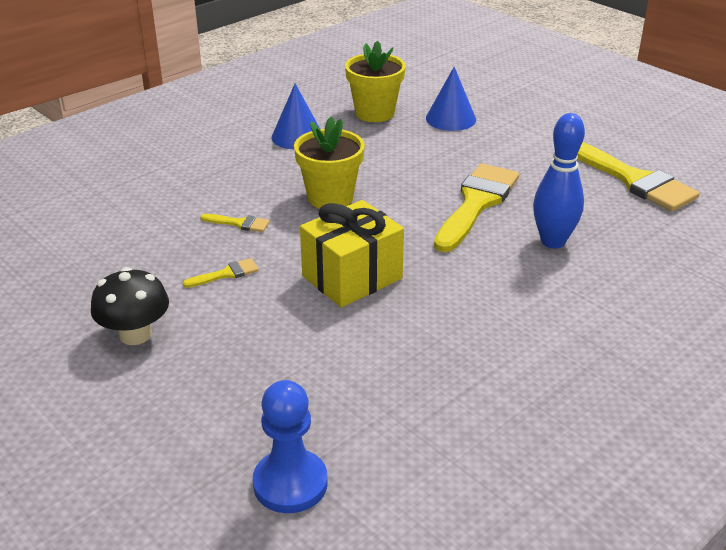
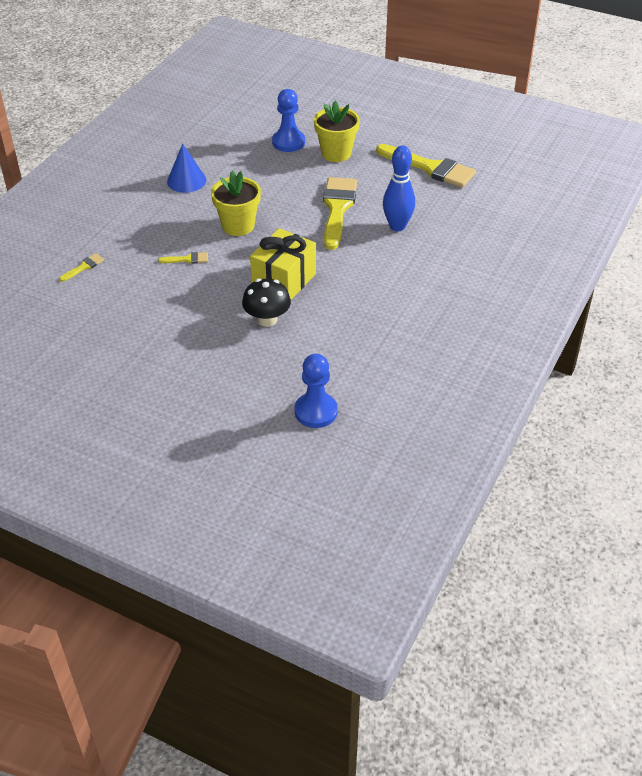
camera: 20 degrees left, 10 degrees up
(135, 334) = (169, 351): black mushroom -> black mushroom (267, 319)
(226, 274) = (201, 297): yellow brush -> yellow brush (84, 267)
(374, 113) = (231, 148): yellow flower pot -> yellow flower pot (336, 153)
(450, 119) = (288, 142): blue cone -> blue pawn

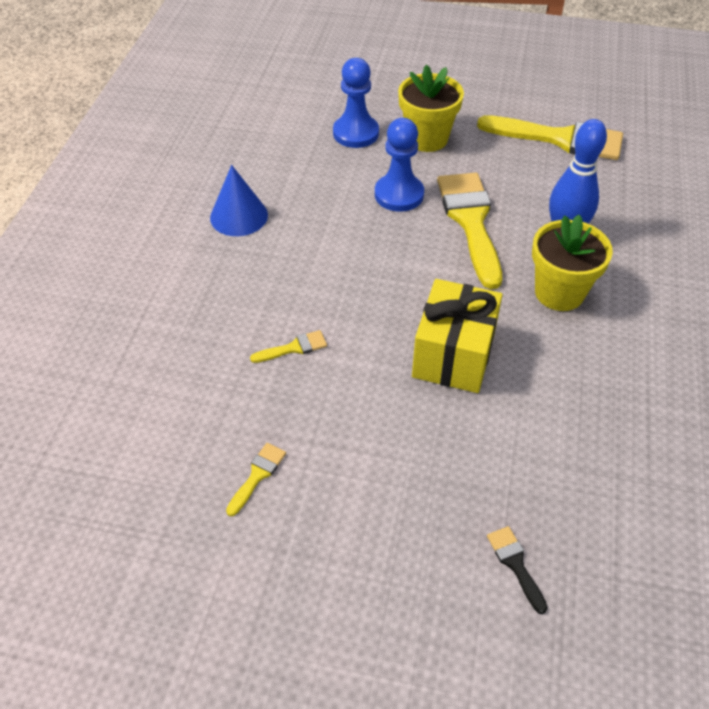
camera: 15 degrees left, 5 degrees up
(84, 267) = (137, 395): yellow brush -> yellow brush (257, 475)
(238, 225) = (344, 275): yellow flower pot -> yellow flower pot (559, 292)
(263, 386) = (515, 564): none -> black brush
(267, 319) = (461, 431): black mushroom -> none
(316, 411) = (621, 595): blue pawn -> blue pawn (399, 194)

